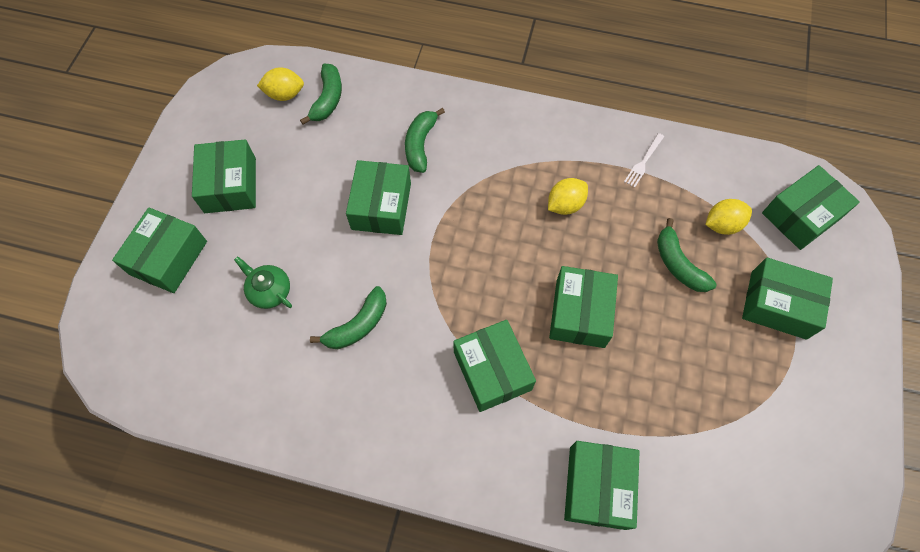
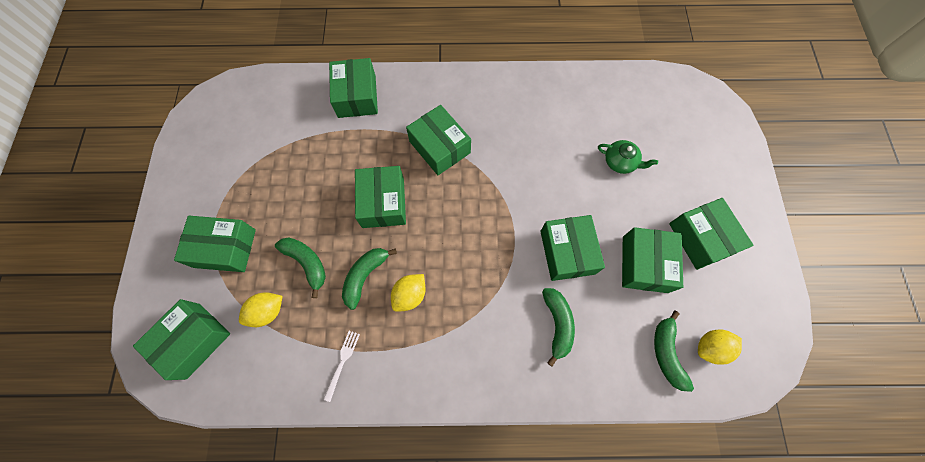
camera: 165 degrees right, 5 degrees up
(168, 258) = (708, 167): green box -> green box (644, 264)
(358, 325) = (545, 154): green banana -> green banana (365, 276)

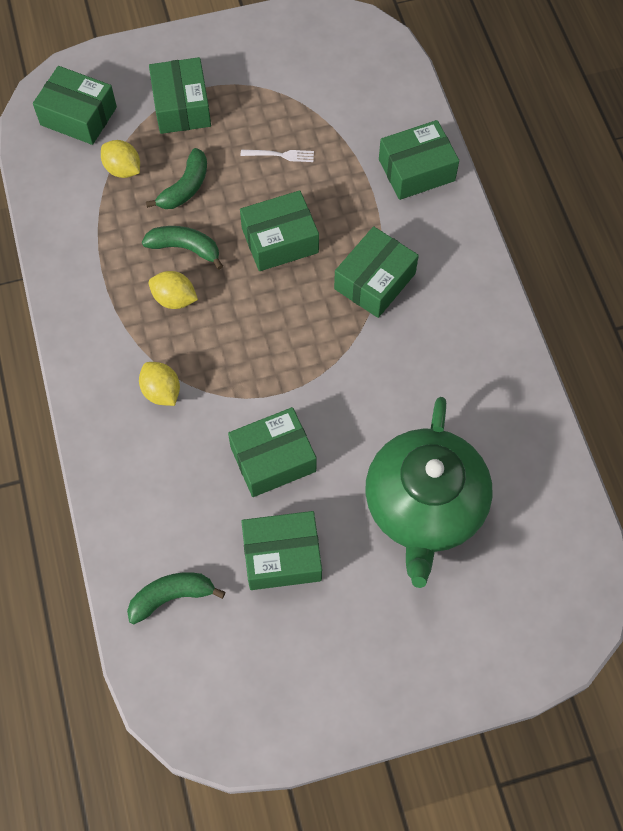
camera: 75 degrees right, 5 degrees down
(342, 361) = (86, 254): white fork -> white fork (281, 155)
(557, 324) = (178, 463): green banana -> none
(620, 162) = (424, 505): green teapot -> green teapot, size x2.49
(701, 238) = (339, 626): green box -> none
(710, 347) = (191, 650): yellow lemon -> yellow lemon (161, 391)

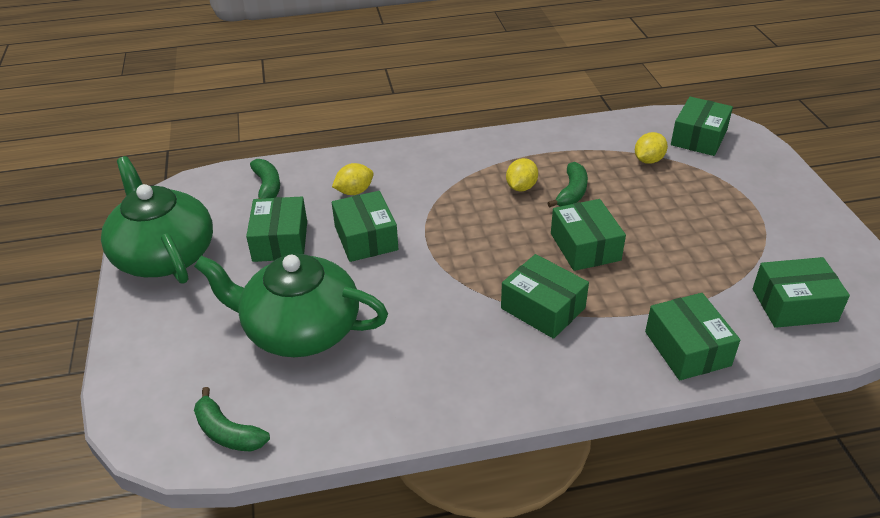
camera: 95 degrees right, 25 degrees down
(161, 391) = (436, 181): yellow lemon -> yellow lemon (354, 191)
(181, 106) = (726, 190): green box -> green box (794, 305)
(185, 187) = (635, 192): green banana -> green banana (228, 432)
(281, 155) = (684, 250): white fork -> none
(314, 693) = (164, 255): none -> green teapot

